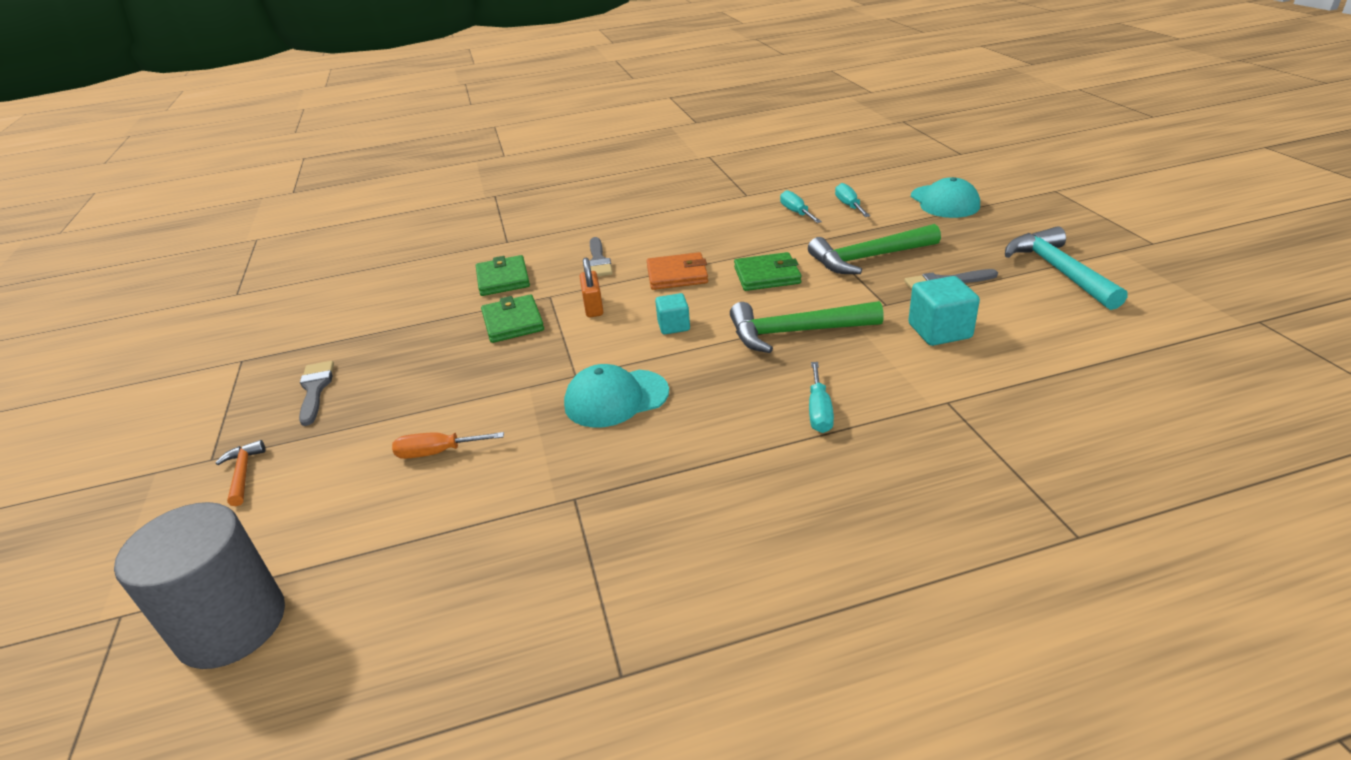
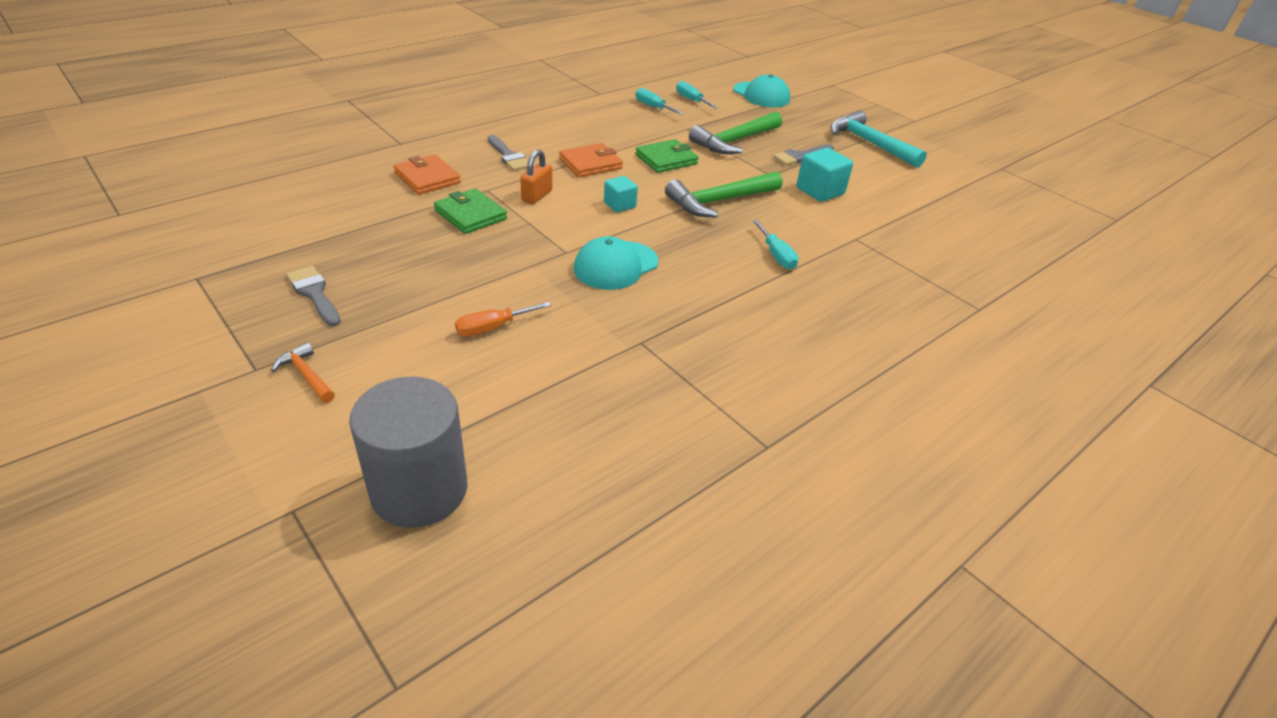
camera: 30 degrees left, 5 degrees up
(503, 279) = (427, 178): green wallet -> orange wallet
(593, 307) = (537, 196): orange padlock -> orange padlock turned 60 degrees clockwise

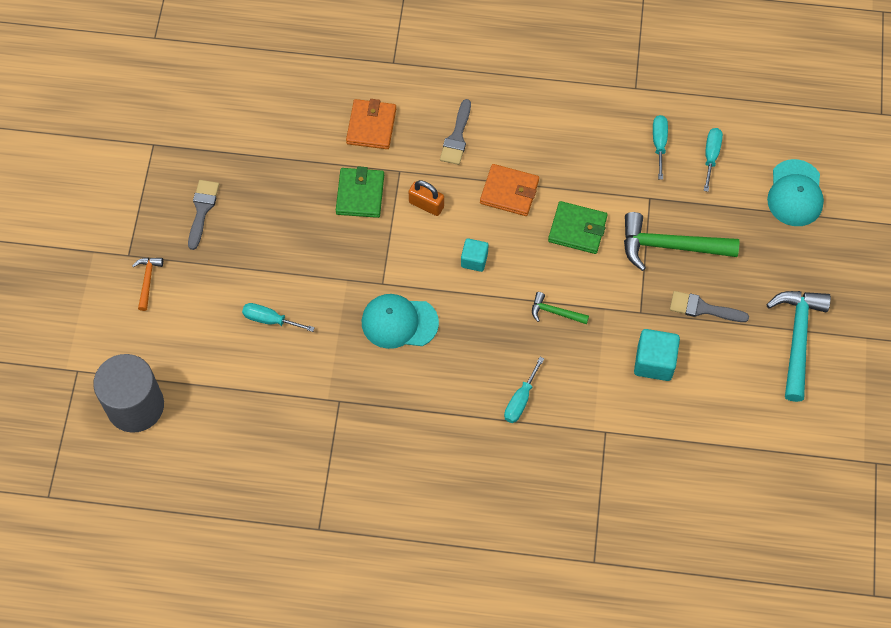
camera: 50 degrees right, 25 degrees up
(492, 328) = (270, 320): orange screwdriver -> turquoise screwdriver
(537, 196) = (426, 205): orange padlock -> orange padlock turned 45 degrees clockwise
(720, 201) = (555, 312): green hammer -> green hammer, size x0.49

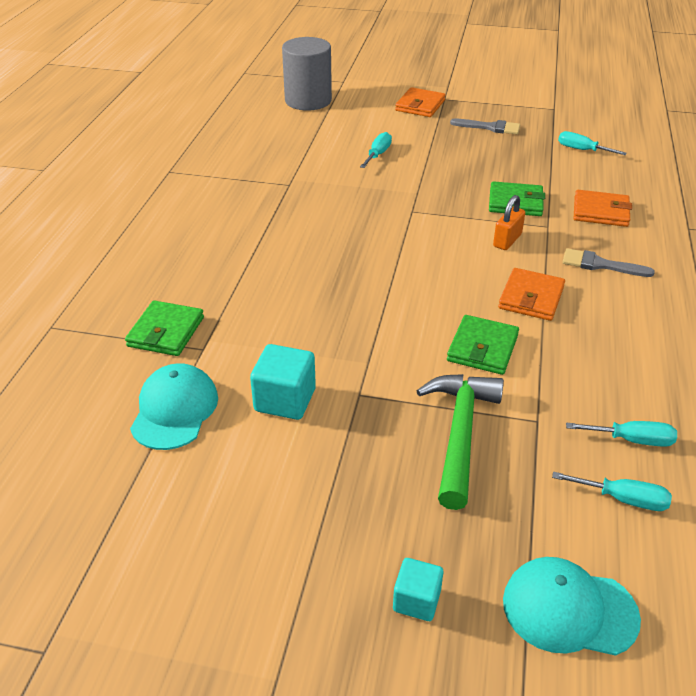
camera: 95 degrees right, 25 degrees down
(147, 281) = (420, 105): orange hammer -> orange wallet
(399, 322) = (367, 218): turquoise cap -> turquoise cap (174, 410)
(474, 260) = (438, 268): turquoise cube -> turquoise cube (416, 600)
(520, 400) = (261, 288): turquoise screwdriver -> turquoise screwdriver (582, 150)
(555, 312) = (367, 321): green hammer -> none
(588, 465) = (166, 332): none -> green wallet
(703, 308) = (358, 458): grey brush -> none
(797, 339) = (291, 570): turquoise hammer -> none

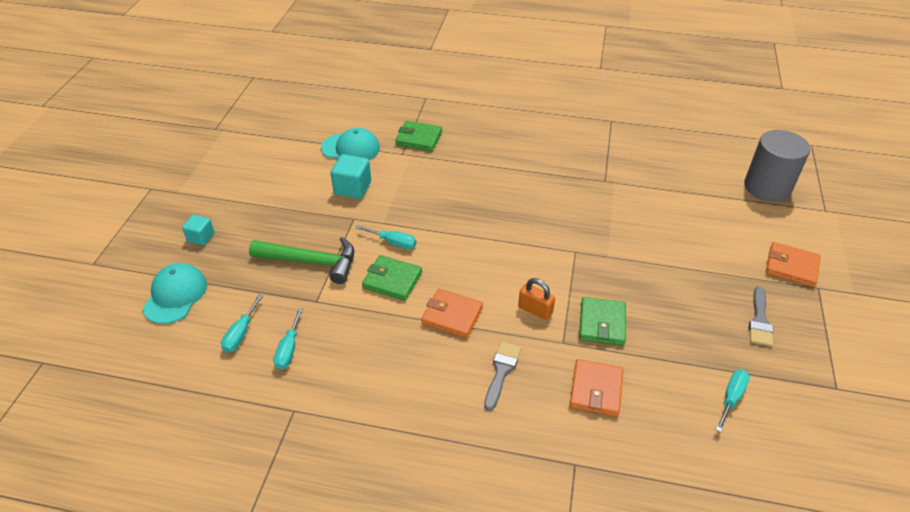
camera: 90 degrees right, 5 degrees up
(378, 154) = (671, 233): turquoise screwdriver -> turquoise screwdriver (393, 242)

